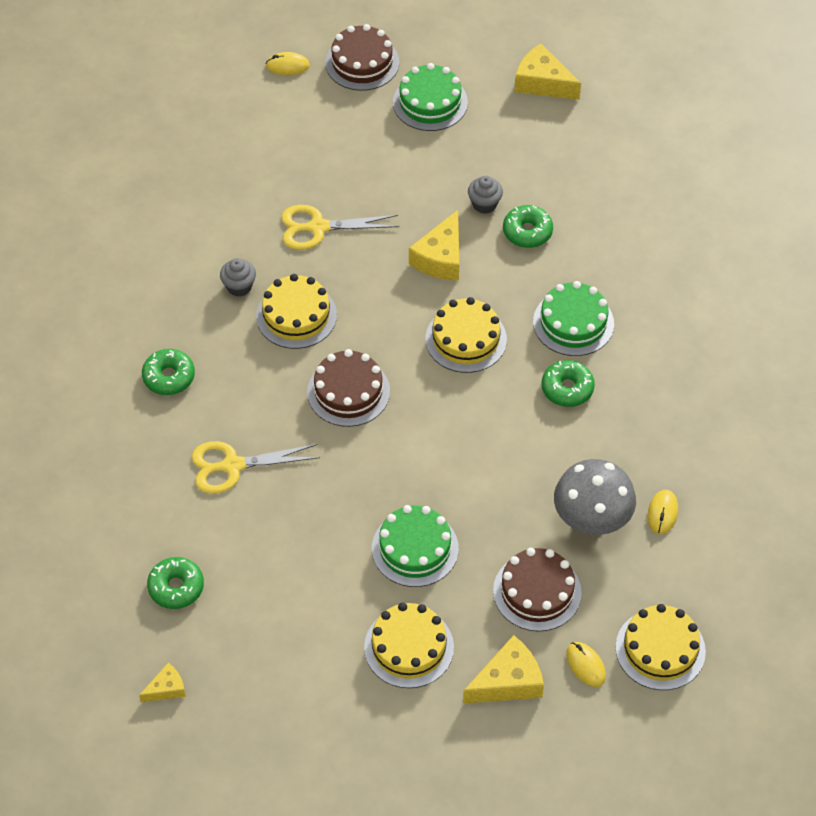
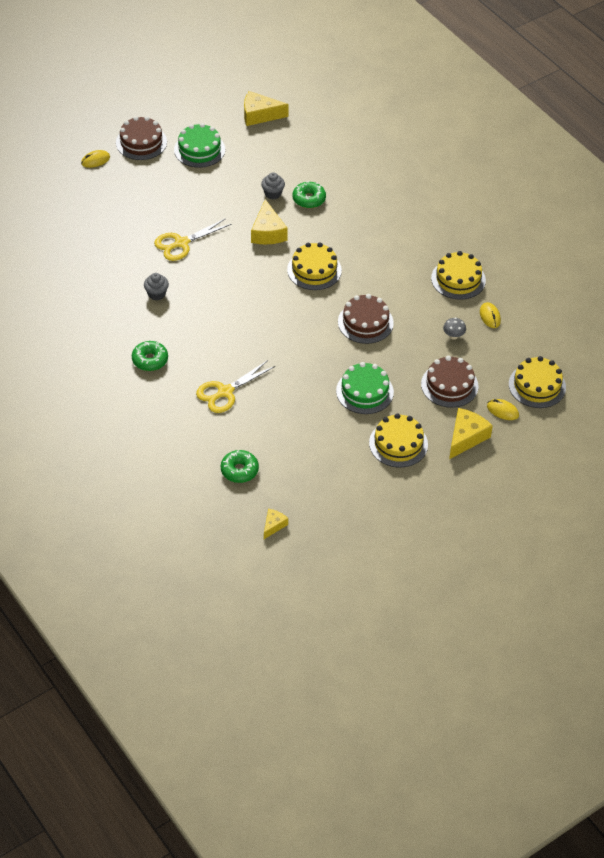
camera: 30 degrees left, 5 degrees down
(296, 315) = (203, 296): yellow cake -> yellow cake (458, 279)
(348, 392) = (265, 325): brown cake -> brown cake (365, 322)
(567, 388) = (391, 273): green donut -> none
(573, 323) = (370, 237): green cake -> none
(591, 520) = (453, 336): grey mushroom -> grey mushroom, size x0.43

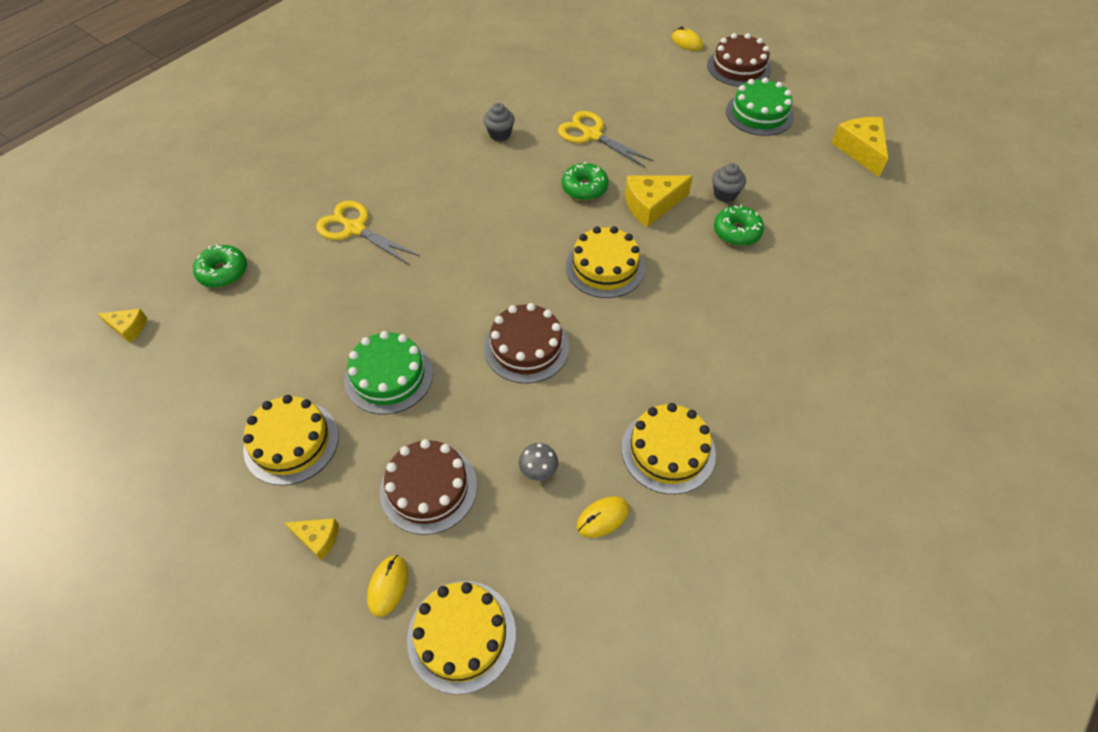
camera: 75 degrees right, 5 degrees up
(150, 360) = (392, 153): green donut -> green donut (584, 188)
(466, 437) = (318, 538): yellow cheese -> yellow cheese, size x0.56

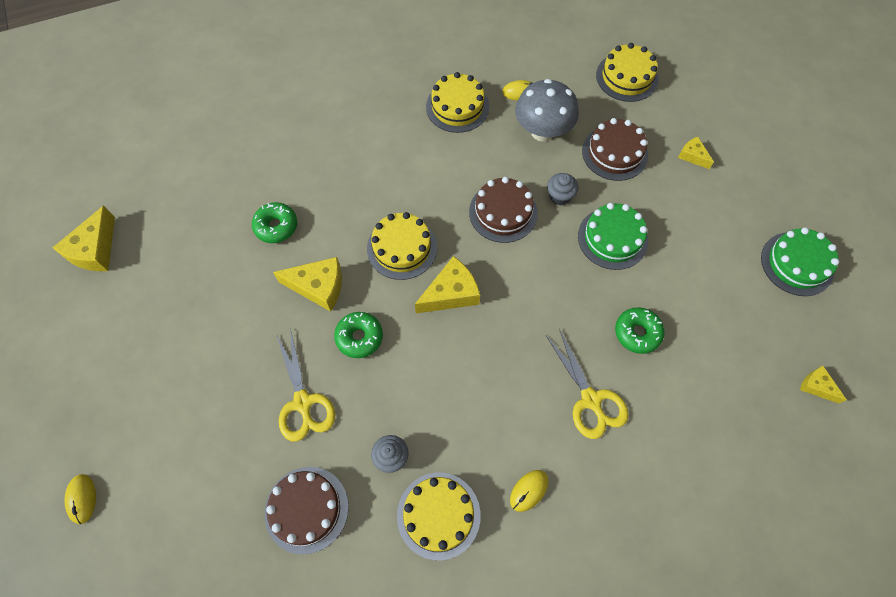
camera: 150 degrees left, 10 degrees up
(223, 272) = (726, 409): green donut -> green donut (637, 333)
(291, 442) = (696, 222): yellow cake -> yellow cake (438, 515)
(388, 586) = (658, 114): yellow mouse -> yellow mouse (529, 490)
(529, 251) = (451, 293): none -> yellow cheese
(538, 471) = (542, 131): grey mushroom -> grey mushroom, size x2.31
(725, 194) = (250, 266): grey cupcake -> grey cupcake (559, 196)
(738, 67) = (74, 420): brown cake -> brown cake (306, 509)
(759, 113) = (127, 341): green cake -> green cake (797, 263)

